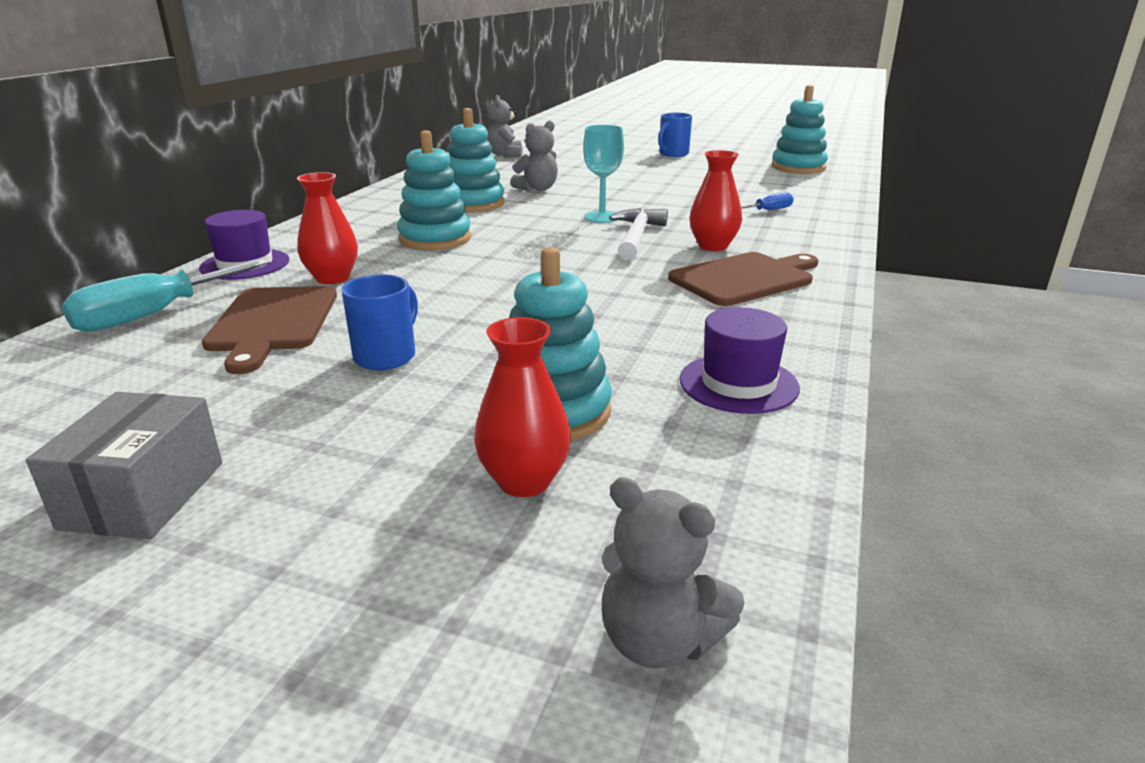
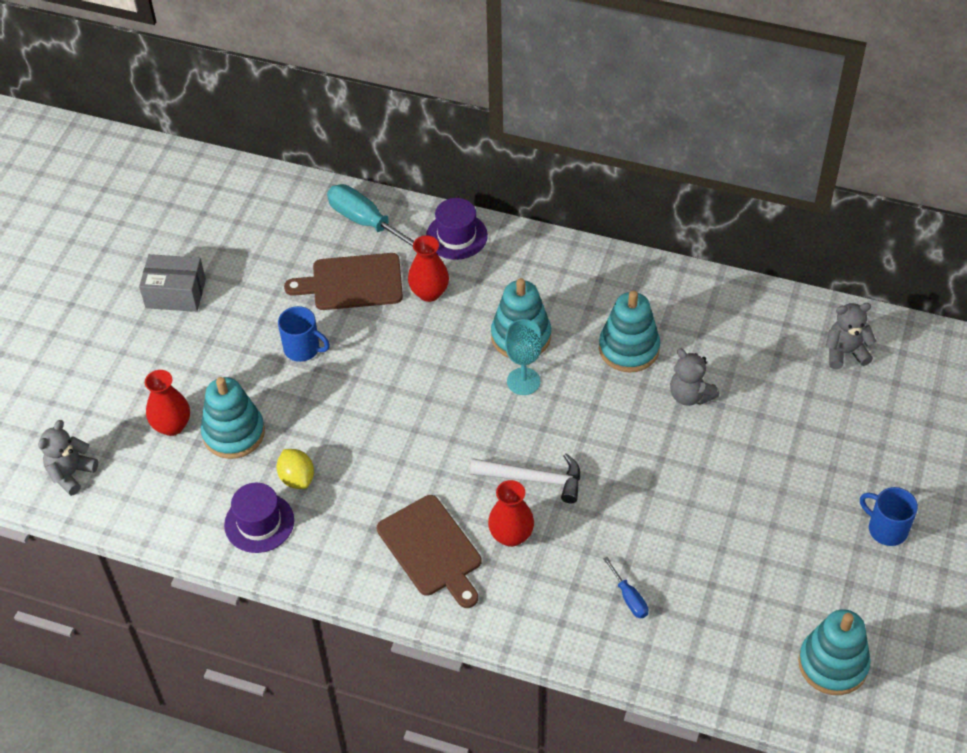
camera: 90 degrees right, 25 degrees up
(602, 217) = (593, 452): turquoise goblet -> turquoise goblet (523, 381)
(647, 356) = (297, 478): none -> yellow lemon

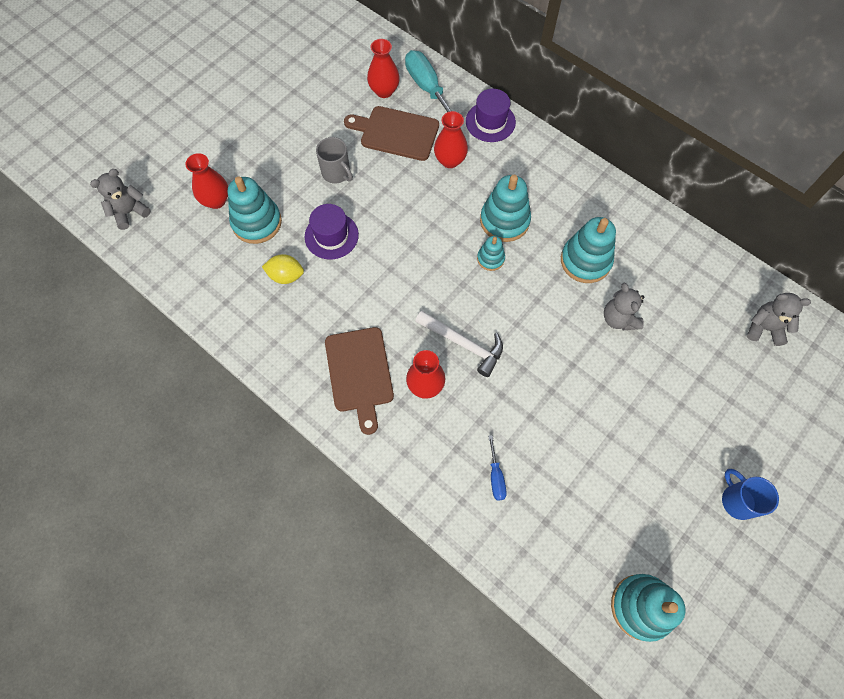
camera: 20 degrees right, 15 degrees up
(175, 294) = (265, 98): grey box -> none
(259, 522) = (242, 301): purple hat -> purple hat (331, 236)
(297, 478) = (286, 276): yellow lemon -> yellow lemon turned 75 degrees counterclockwise
(303, 349) = (336, 173): blue mug -> grey mug
(316, 241) = (384, 91): none -> red vase
(523, 381) = (490, 259): turquoise goblet -> turquoise stacking toy

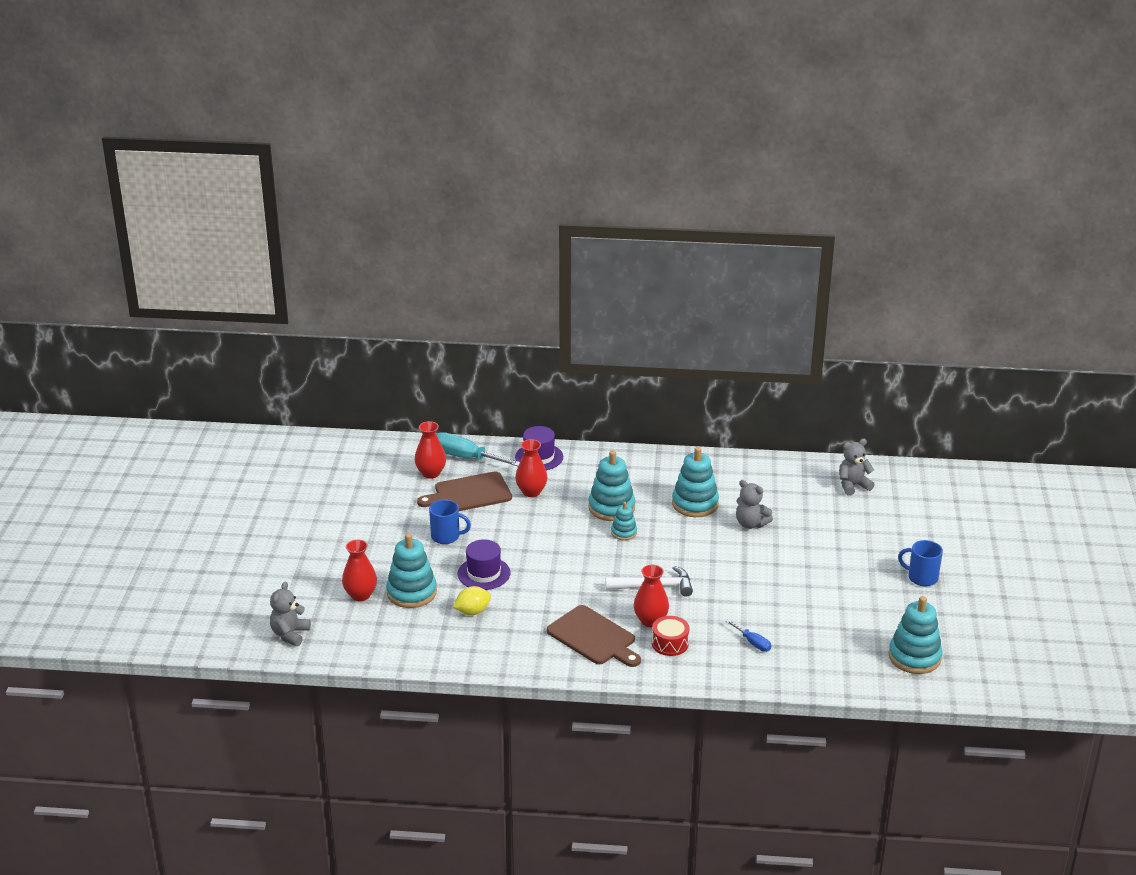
camera: 35 degrees left, 35 degrees down
(336, 173) = (446, 536): grey mug -> blue mug
(419, 426) = (670, 643): none -> red drum

